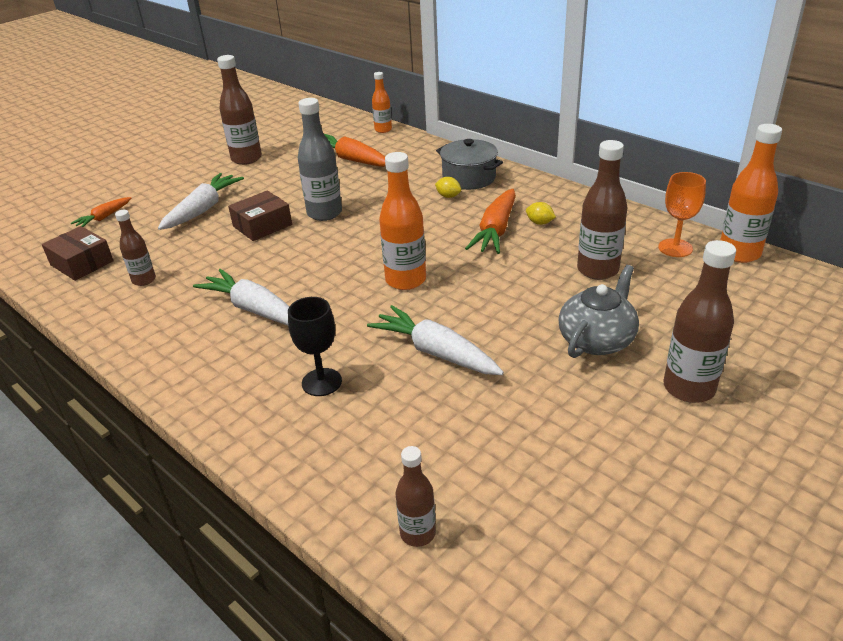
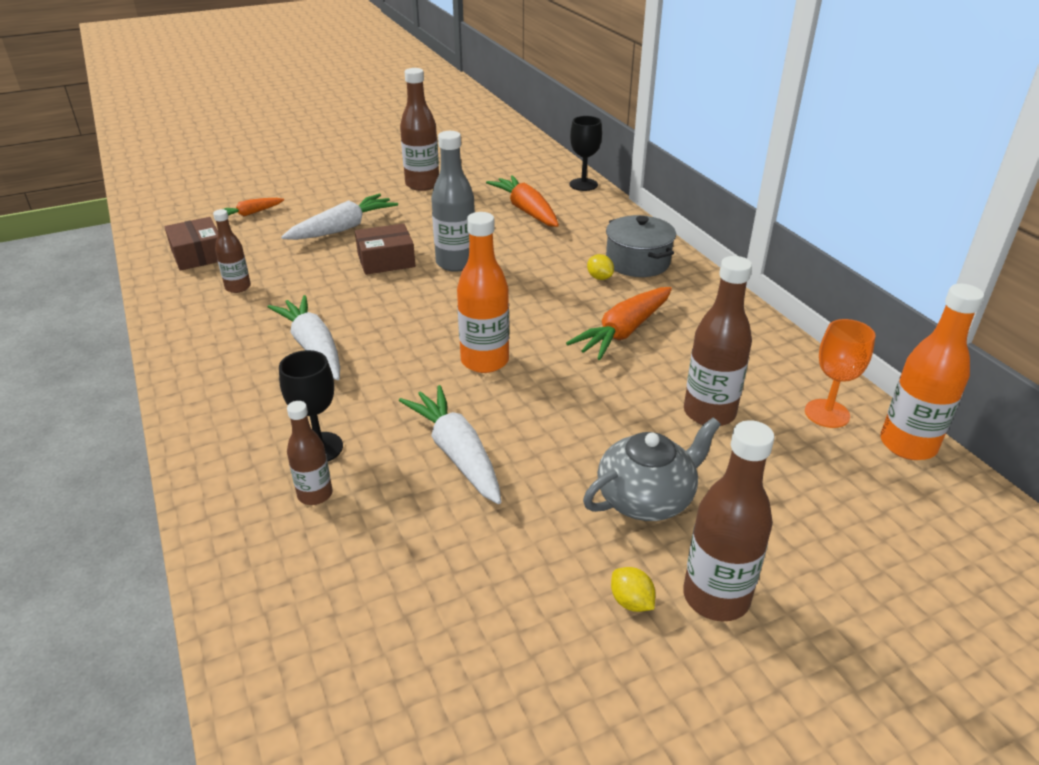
camera: 20 degrees right, 0 degrees up
(383, 130) = (583, 184): orange bottle -> black goblet
(418, 533) = (290, 653): brown bottle -> brown bottle (315, 494)
(539, 223) = (681, 336): yellow lemon -> yellow lemon (631, 602)

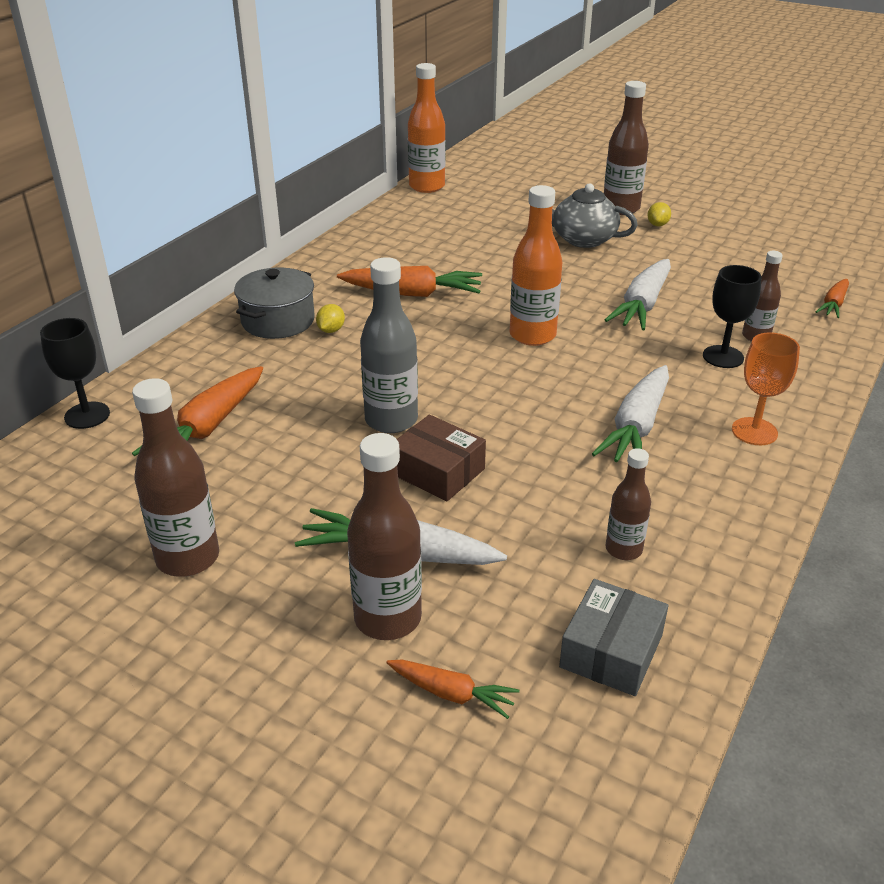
camera: 125 degrees left, 0 degrees up
(198, 254) = (611, 651): brown box -> grey box
(276, 617) = (833, 304): none -> orange carrot
(709, 413) = (474, 240): brown bottle -> brown bottle (387, 618)
(827, 413) = (424, 209): orange goblet -> orange goblet (754, 431)

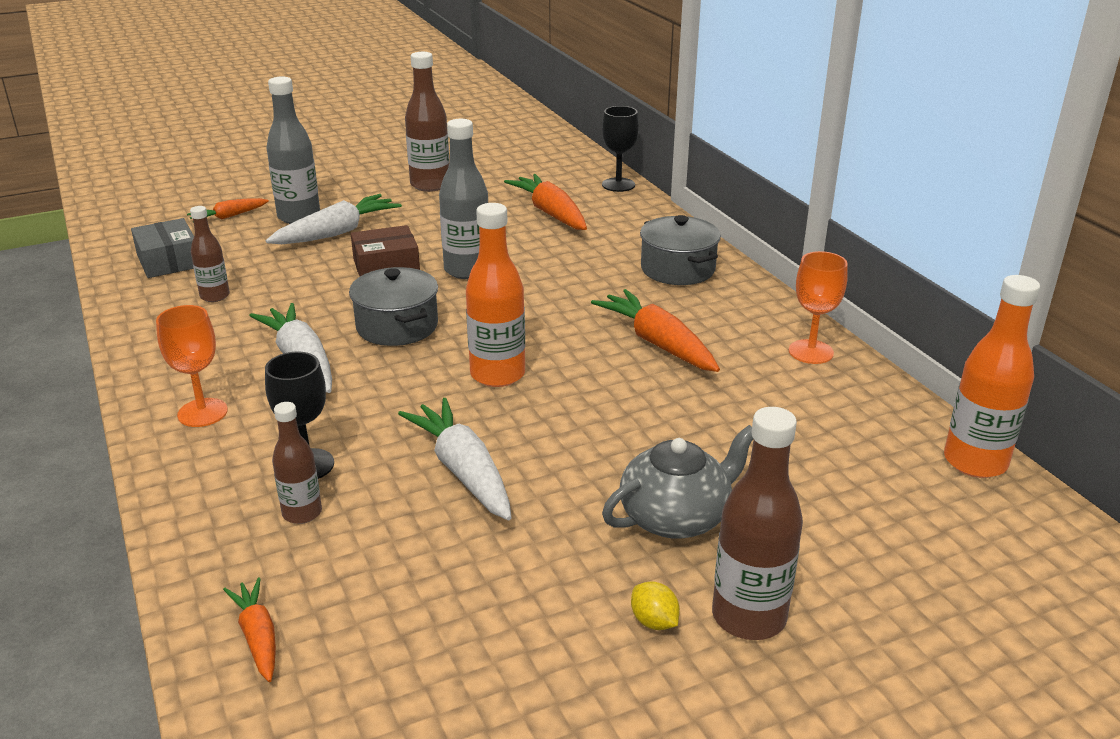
camera: 125 degrees right, 5 degrees down
(331, 330) = (633, 286): yellow lemon -> none
(359, 244) = (811, 352): none -> orange goblet
(387, 618) = (299, 217): brown bottle -> grey bottle
(412, 293) = (658, 343): orange carrot -> orange carrot turned 105 degrees clockwise
(529, 408) = (397, 326): none -> grey pot

